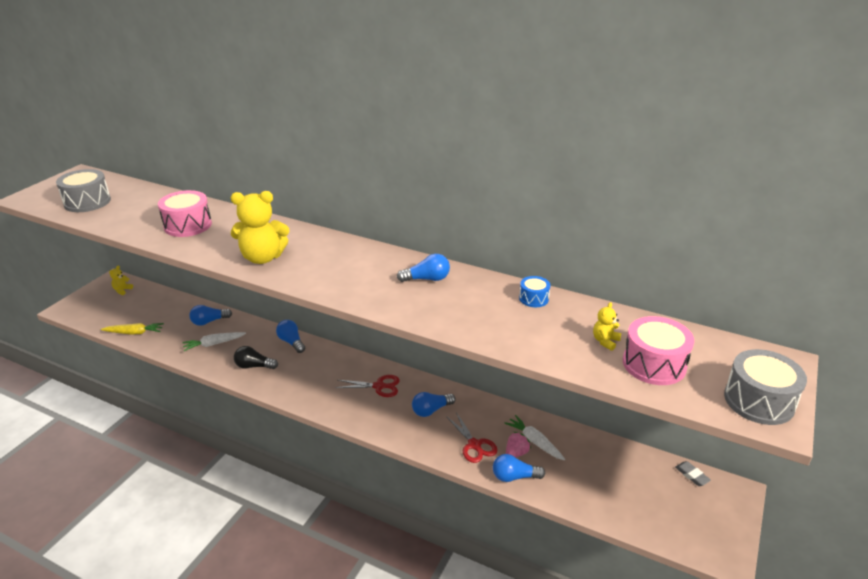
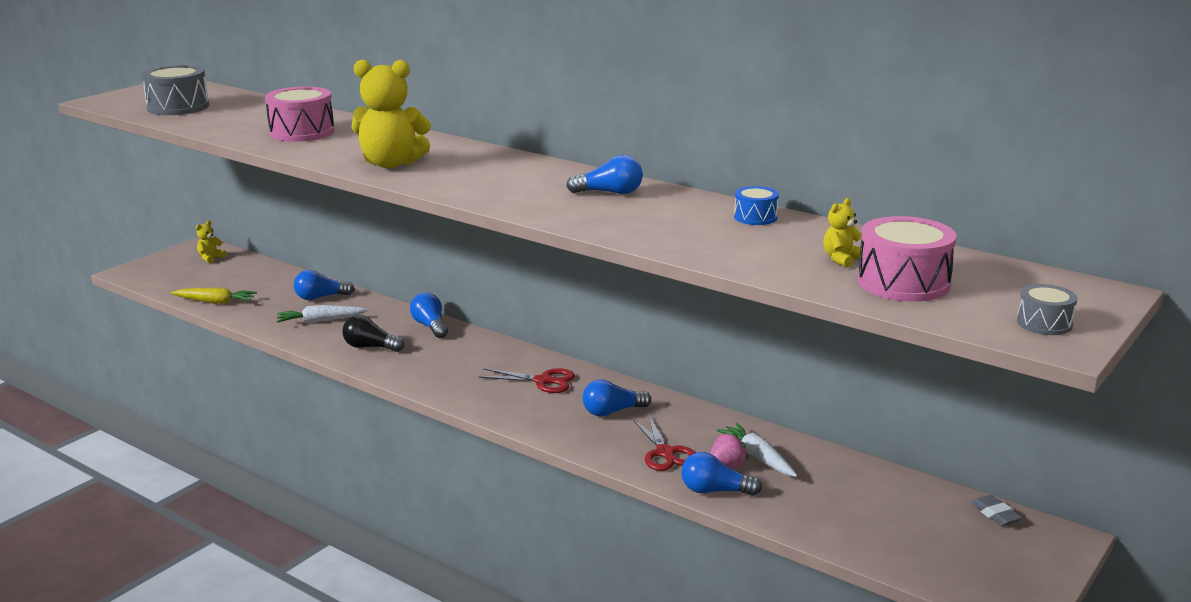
camera: 10 degrees right, 10 degrees down
(758, 401) = (1044, 323): grey drum -> grey drum, size x0.54

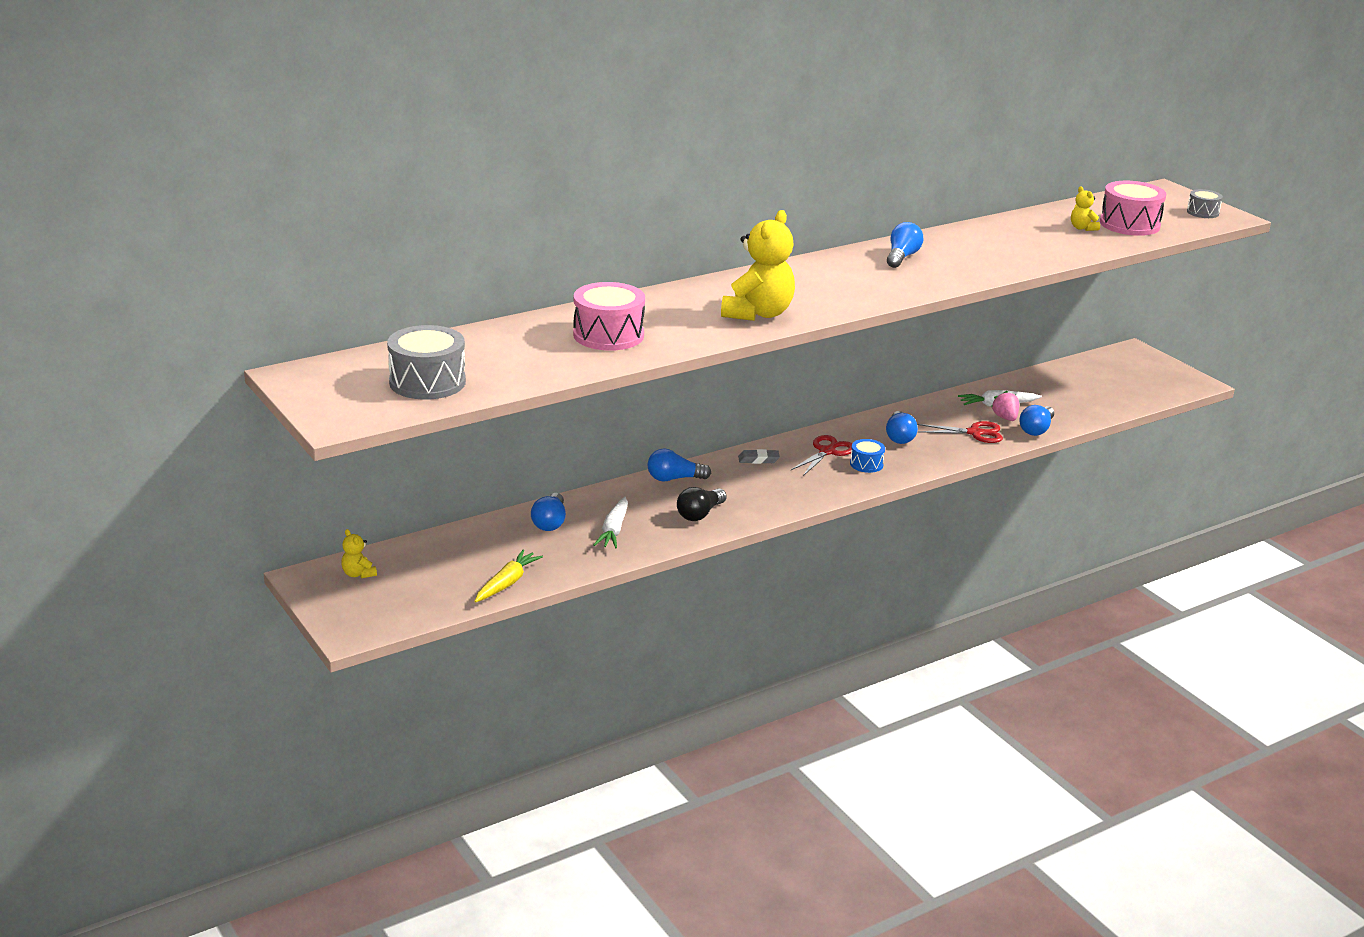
camera: 70 degrees left, 5 degrees up
(755, 217) = (988, 230): blue drum -> blue drum (866, 464)
(995, 514) = (1101, 359): grey eraser -> grey eraser (758, 460)

